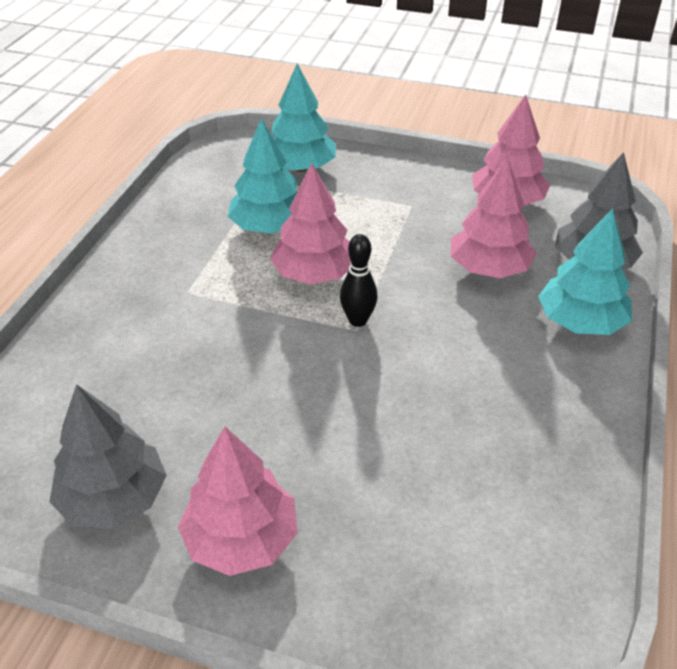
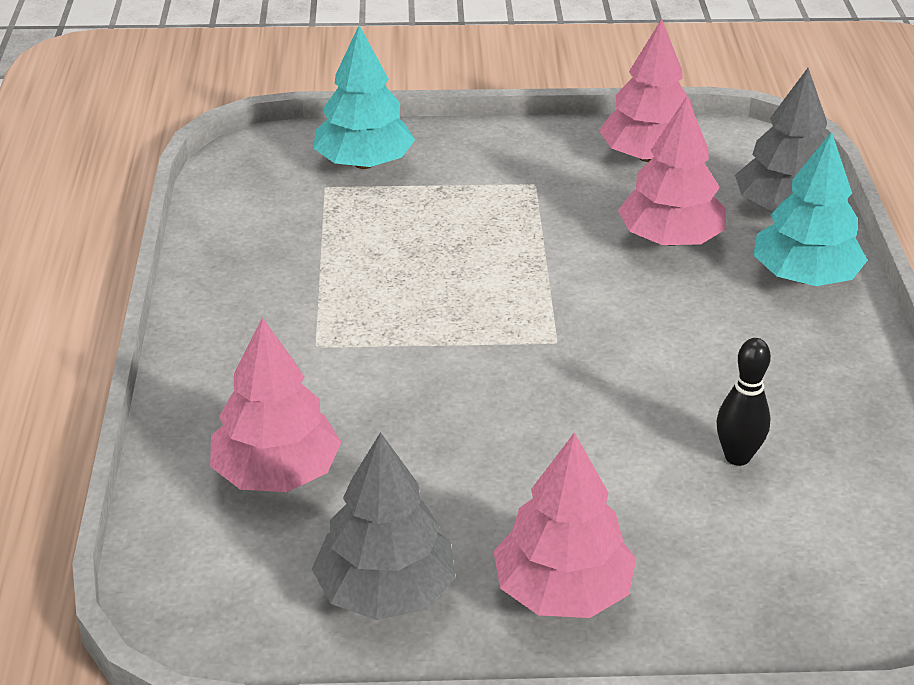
camera: 20 degrees left, 5 degrees down
(269, 227) = (370, 245): turquoise tree -> none
(314, 274) = (464, 289): pink tree -> pink tree (276, 473)
(358, 320) = (551, 331): black bowling pin -> black bowling pin (737, 457)

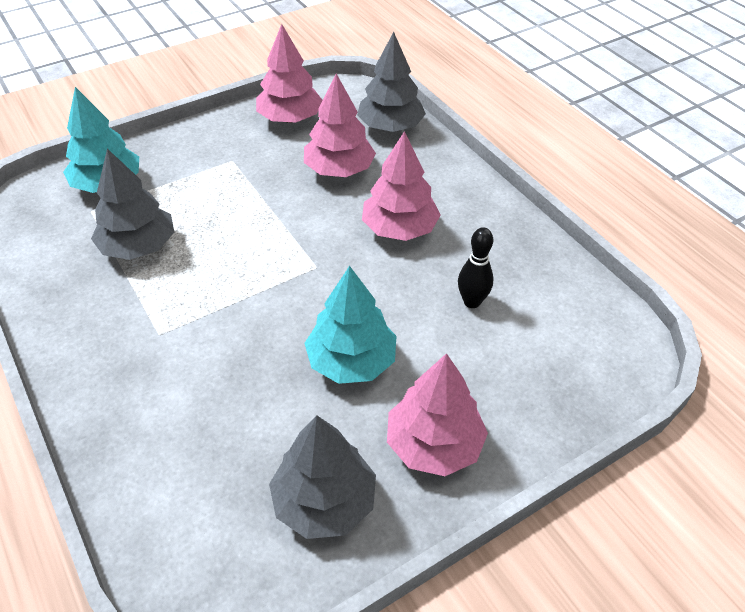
camera: 30 degrees left, 10 degrees up
(276, 473) = (192, 446): pink tree -> pink tree (399, 228)
(354, 244) = (138, 246): none -> grey tree
(804, 277) = (430, 167): turquoise tree -> turquoise tree (351, 361)

